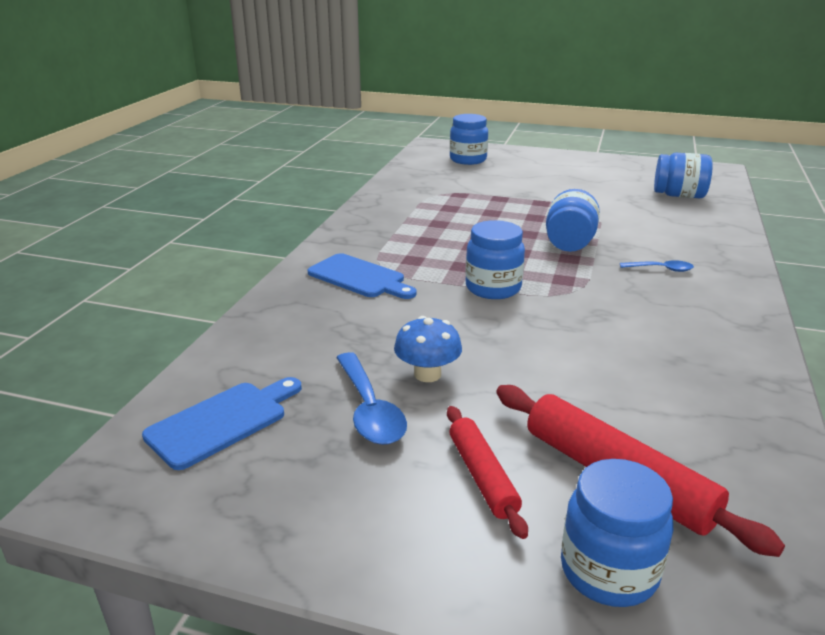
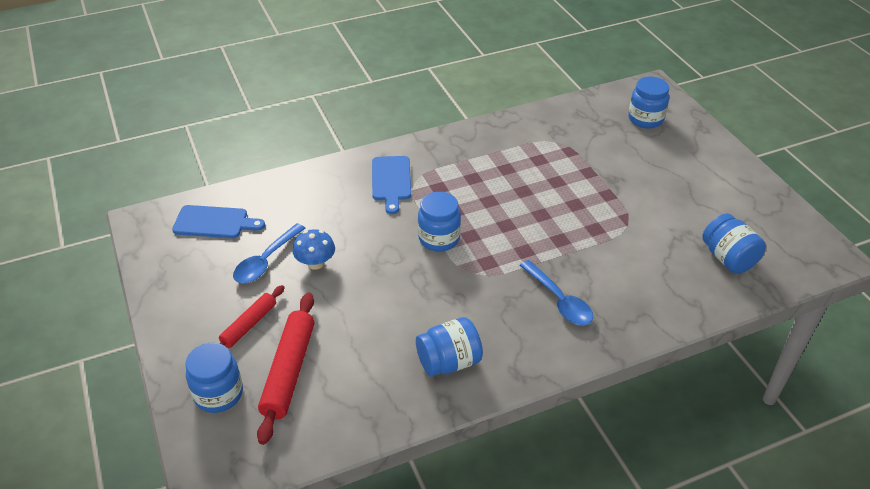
camera: 50 degrees right, 15 degrees up
(569, 243) = (549, 240): blue jar -> blue jar (449, 362)
(661, 269) = (559, 300): blue spoon -> blue spoon, size x1.73

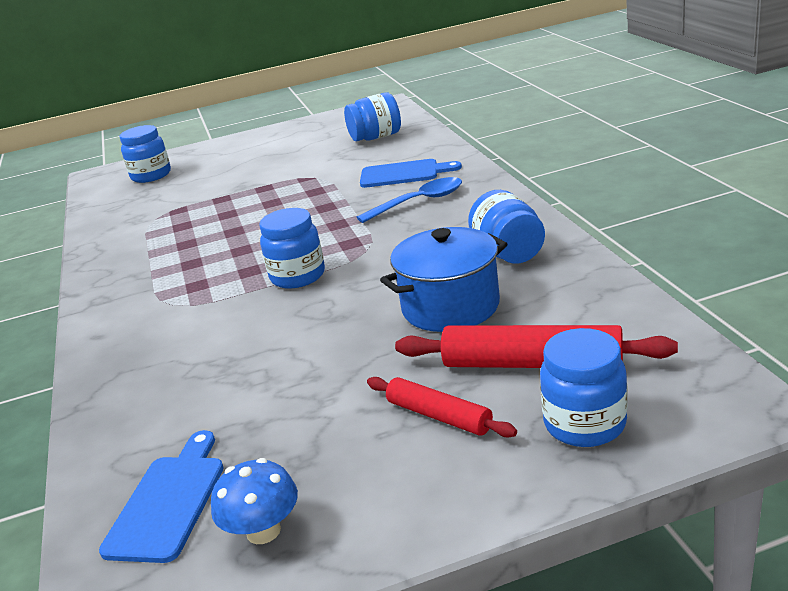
camera: 80 degrees left, 15 degrees down
(266, 261) = (295, 420): blue spoon -> none
(315, 263) = (315, 368): blue mushroom -> blue mushroom (263, 531)
(373, 327) = (450, 307): none -> blue pot
(391, 181) = (161, 323): blue cutting board -> blue cutting board (403, 174)

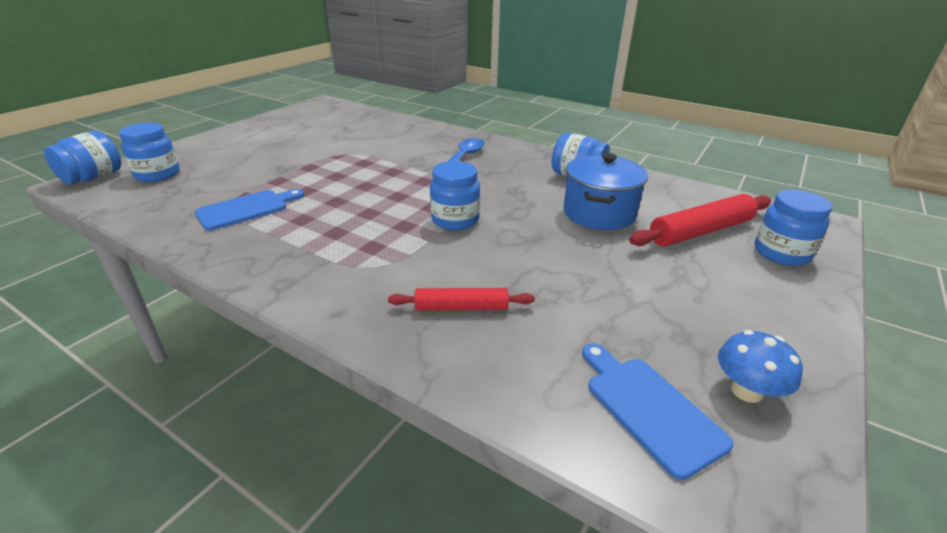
camera: 45 degrees left, 5 degrees up
(376, 137) = (353, 123): blue jar -> blue jar (93, 177)
(403, 174) = (419, 142): blue cutting board -> blue cutting board (246, 209)
(439, 416) = (708, 276): red rolling pin -> red rolling pin (461, 307)

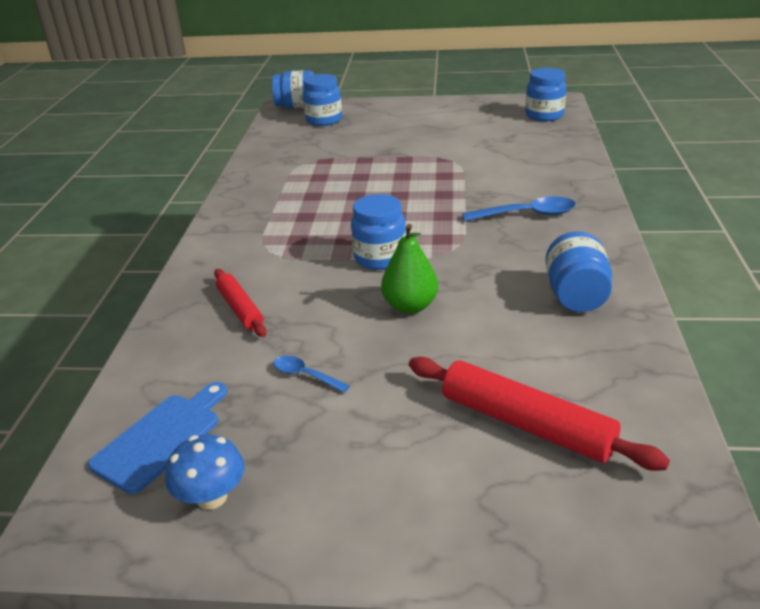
camera: 65 degrees right, 0 degrees up
(246, 209) = (307, 170): blue cutting board -> none
(537, 228) = (410, 306): none -> green pear
(597, 298) = (305, 375): none -> blue spoon
(599, 213) = (489, 335): blue pot -> none
(781, 253) = (535, 509): blue jar -> blue jar (544, 115)

